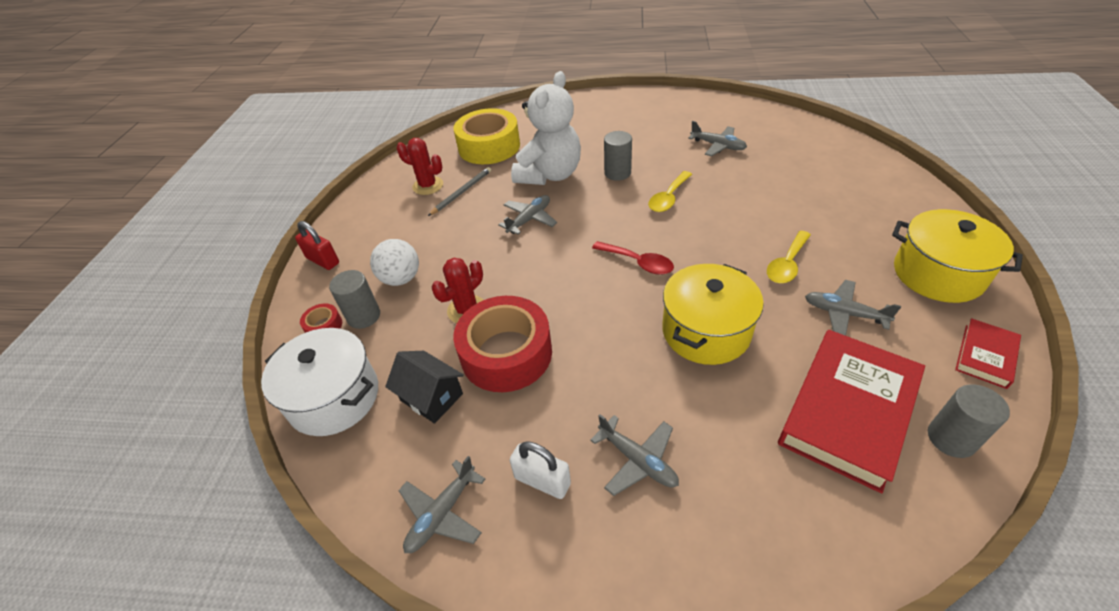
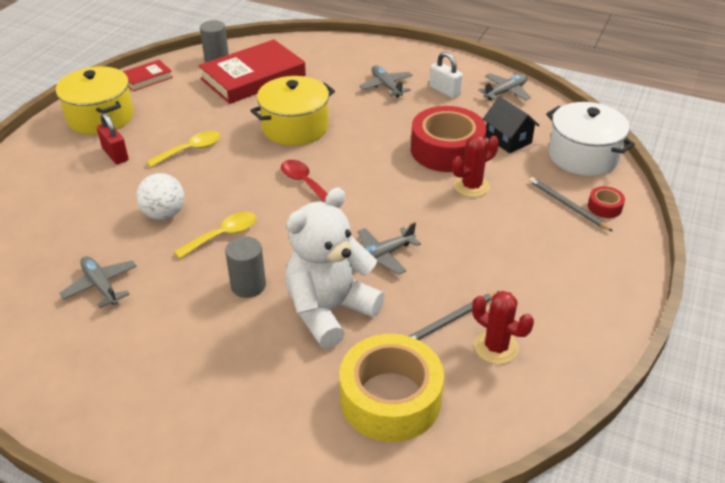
camera: 165 degrees left, 5 degrees down
(323, 260) = (624, 274): red padlock -> red padlock (115, 154)
(364, 316) = (567, 205): grey cylinder -> grey pencil
(401, 279) = (532, 230): white ball -> white ball (164, 214)
(844, 313) = (194, 114): grey plane -> none

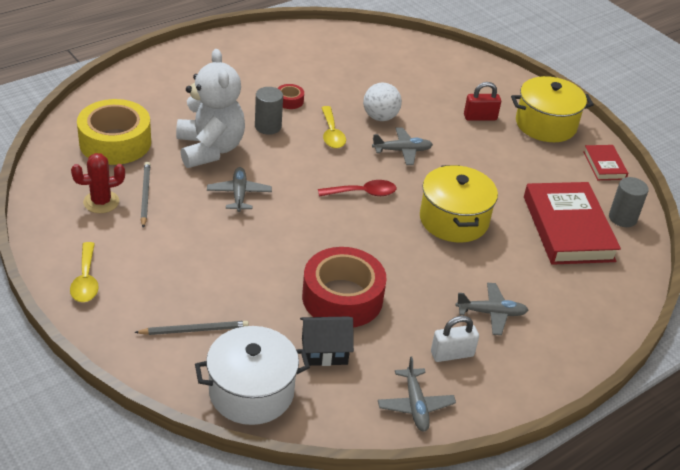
camera: 115 degrees right, 0 degrees up
(101, 286) = (324, 75): grey plane -> grey plane (402, 151)
(190, 150) = (459, 153): yellow spoon -> yellow spoon (86, 280)
(471, 186) = (275, 284): red cactus -> none
(604, 207) = (169, 354): red tape -> red tape (289, 101)

